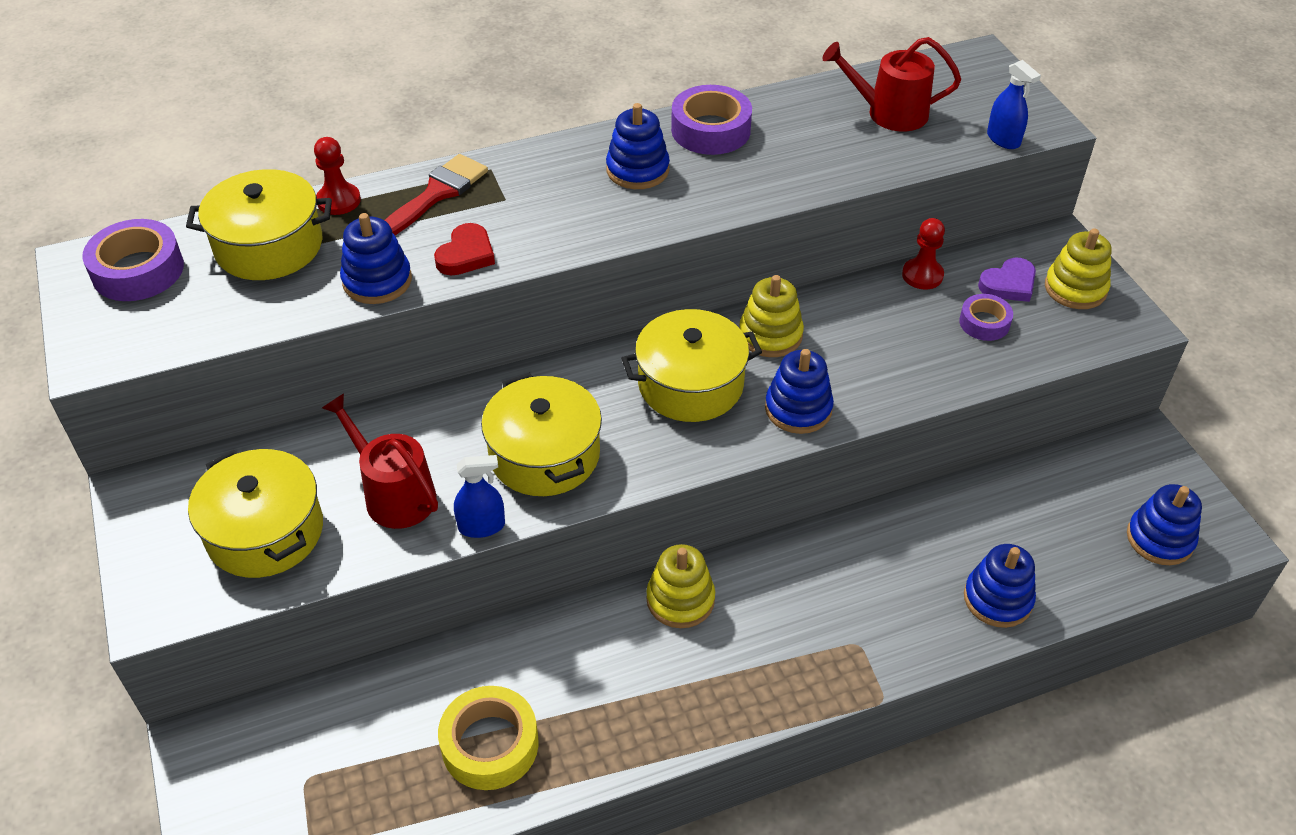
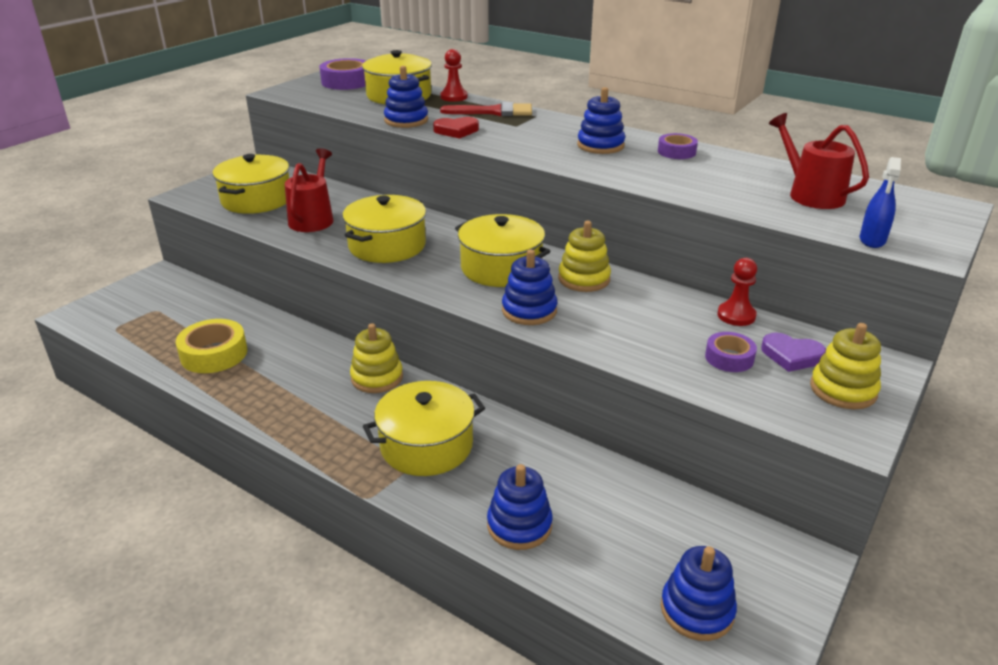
camera: 55 degrees right, 15 degrees down
(481, 526) = (313, 247): blue spray bottle -> none
(710, 130) = (676, 152): purple tape -> purple tape, size x0.61
(835, 612) = (426, 445): none -> yellow pot

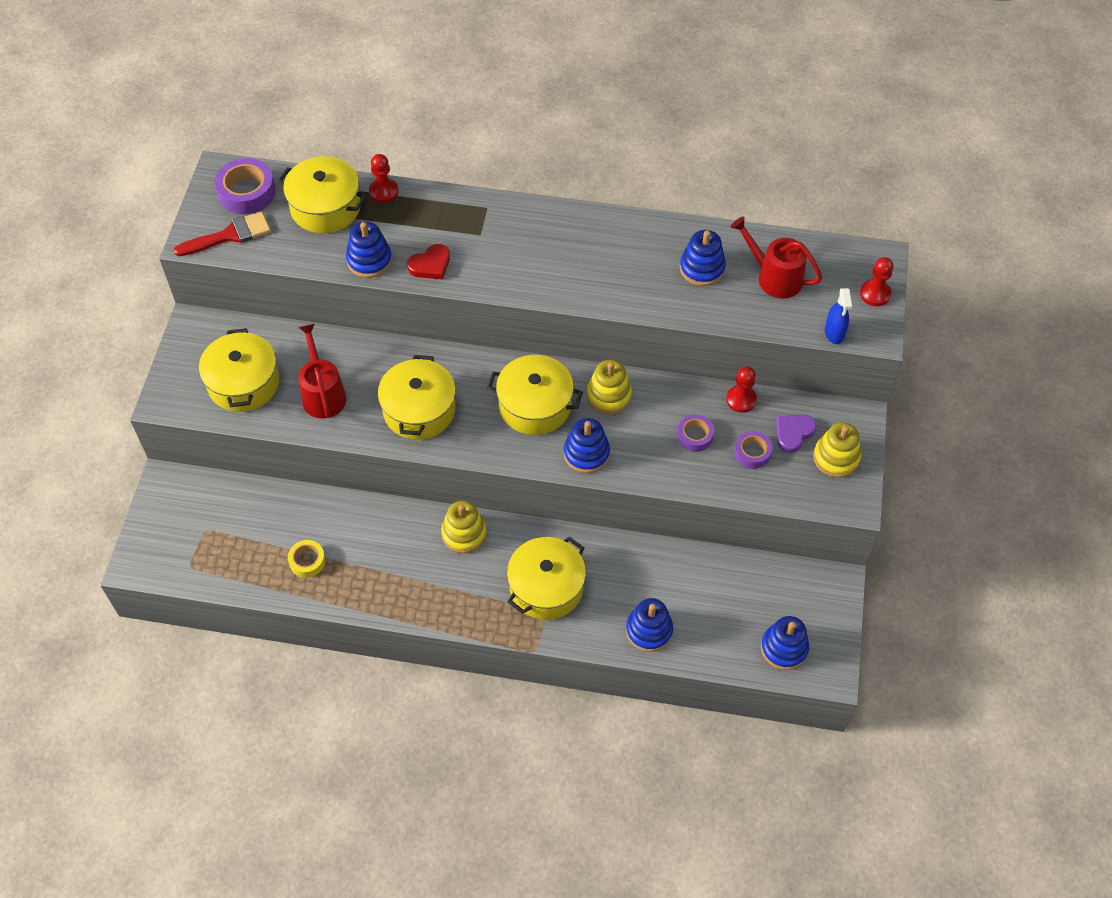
camera: 25 degrees left, 25 degrees up
(214, 354) = (307, 561): yellow tape -> yellow tape, size x0.61
(494, 112) = (443, 212): red brush -> red brush (229, 235)
(600, 145) = (575, 249): blue stacking toy -> blue stacking toy (702, 268)
(676, 152) = (645, 238): purple tape -> purple tape (695, 436)
(791, 356) = (793, 433): purple heart -> purple heart turned 135 degrees clockwise
(938, 226) = (875, 294): none -> red pawn

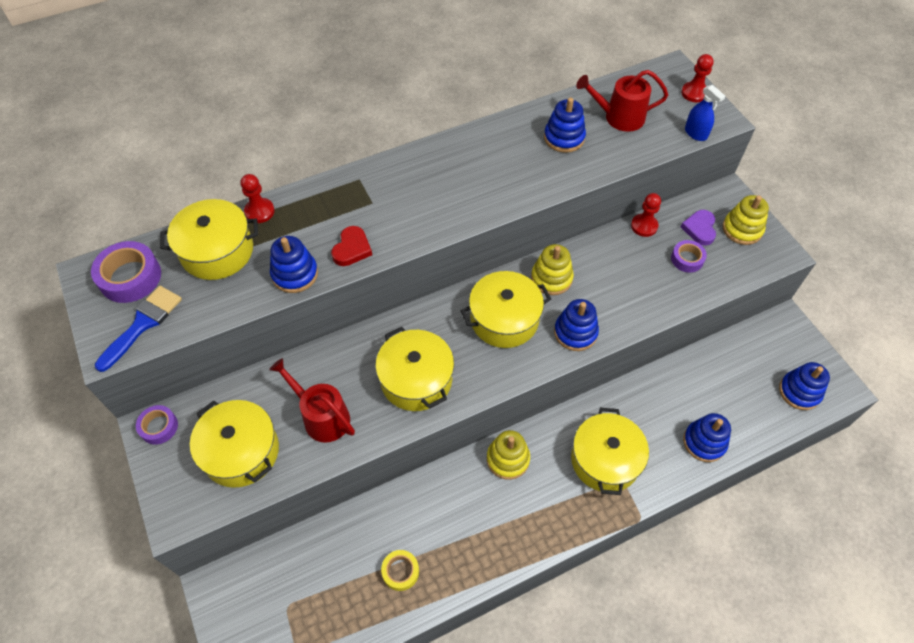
camera: 35 degrees left, 0 degrees up
(229, 235) = (143, 324): red brush -> blue brush
(695, 436) = (638, 271): purple tape -> purple tape (159, 427)

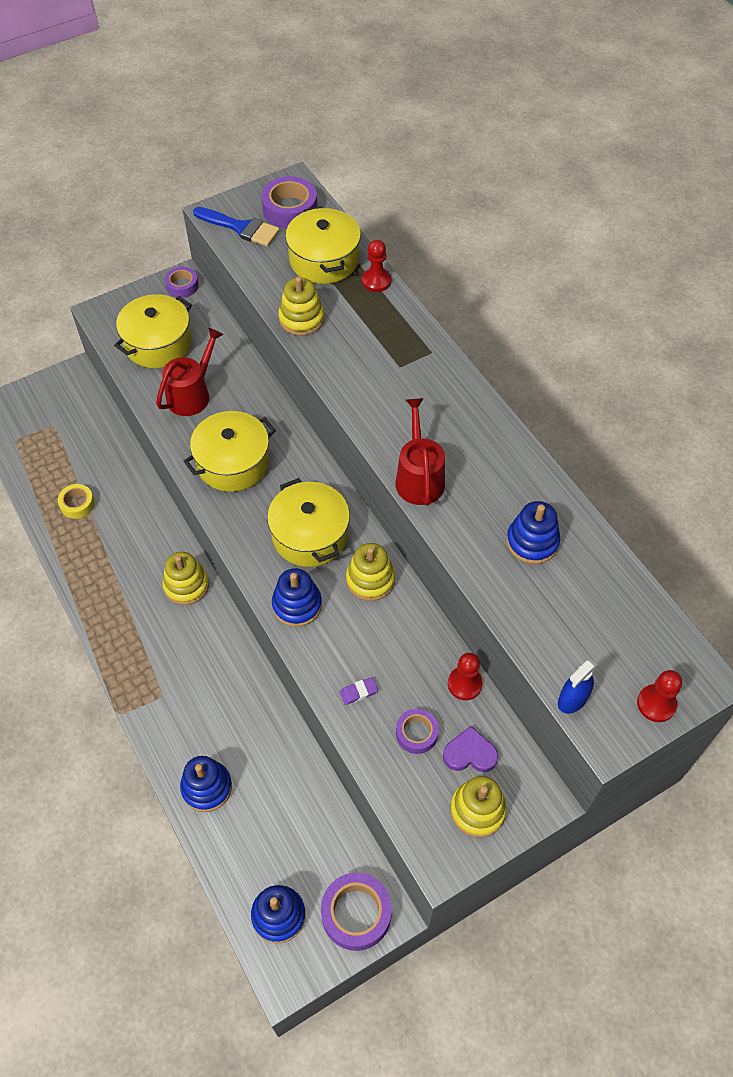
camera: 85 degrees right, 0 degrees up
(295, 274) = (301, 319): blue stacking toy -> yellow stacking toy
(352, 249) = (336, 357): red heart -> none
(605, 460) = (185, 679): yellow pot -> none
(619, 117) = (583, 605): red watering can -> red watering can (419, 478)
(655, 293) = (358, 692): none -> purple eraser
(789, 340) = (356, 913): none -> purple tape

